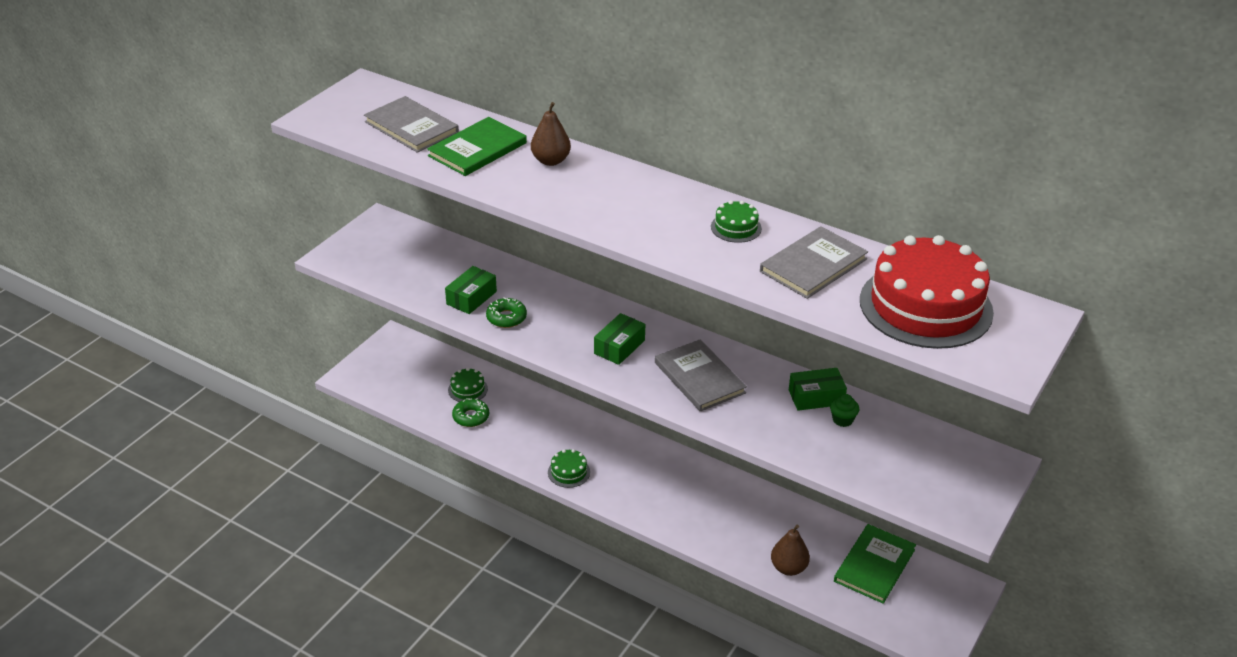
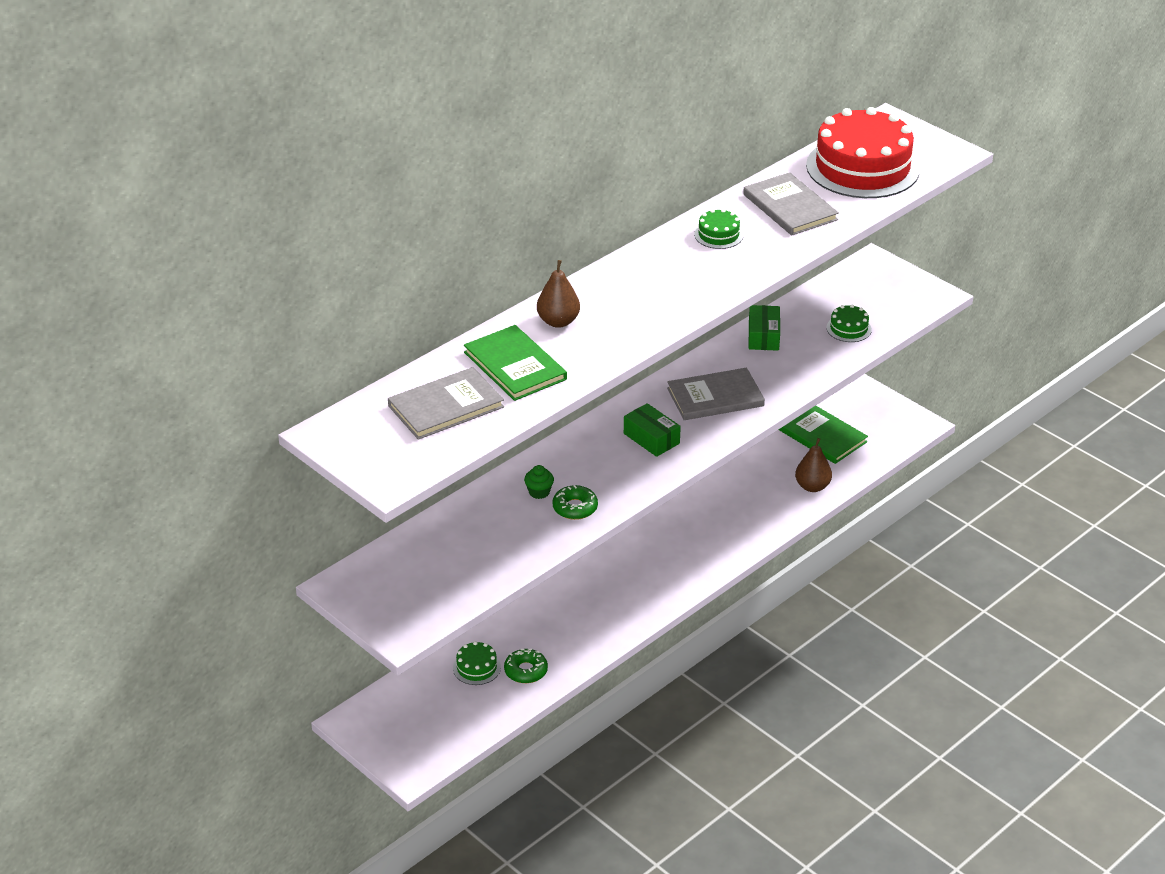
camera: 75 degrees left, 0 degrees up
(471, 298) = (529, 529): green box -> none
(569, 472) = (640, 607): green cake -> green cake (849, 328)
(842, 420) = (798, 329): green cupcake -> green cupcake (539, 492)

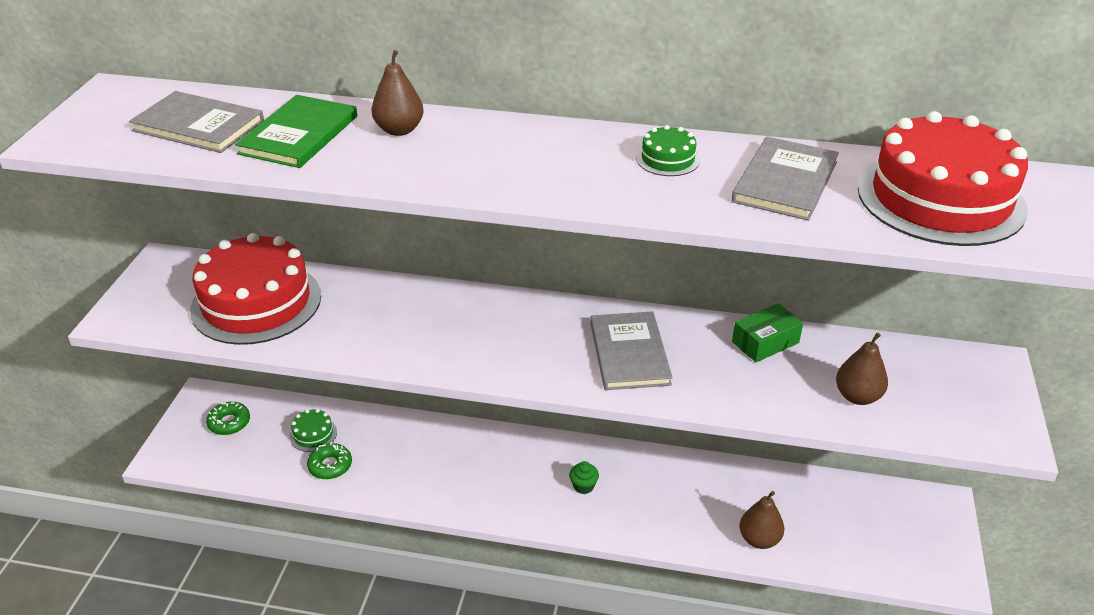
camera: 55 degrees right, 0 degrees up
(462, 550) = (256, 302): none -> red cake
(539, 492) = (375, 309): green cupcake -> green cupcake (583, 486)
(575, 508) = (370, 339): green donut -> green donut (229, 423)
(651, 438) = (520, 341): green box -> none
(715, 397) = (629, 353): grey book -> grey book turned 45 degrees clockwise
(822, 435) = (841, 509): green book -> none
(849, 328) = (857, 396): green cake -> brown pear

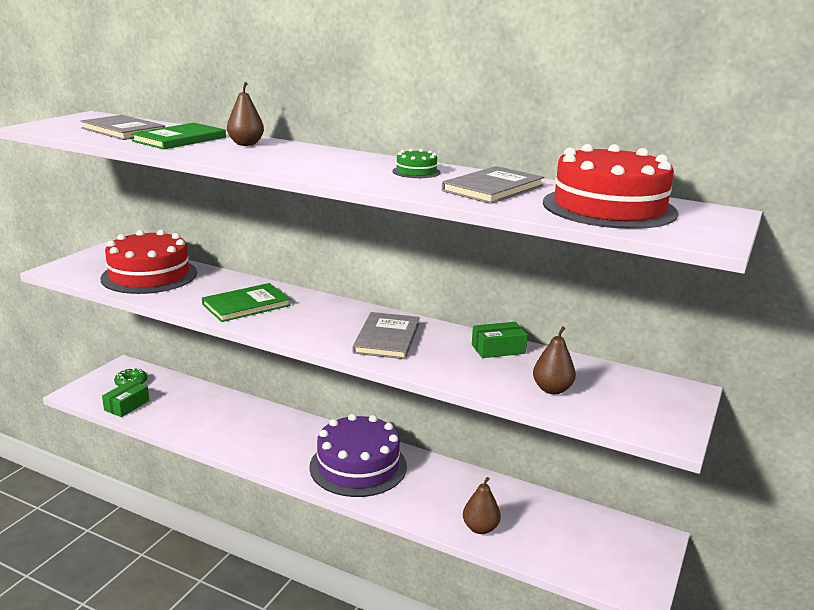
camera: 15 degrees right, 15 degrees down
(246, 462) = (127, 405): none -> green box
(313, 434) = (182, 399): green cake -> none
(330, 466) = (182, 418): green donut -> none
(422, 332) = (246, 305): none -> green book
(583, 486) = (358, 466): green cupcake -> purple cake

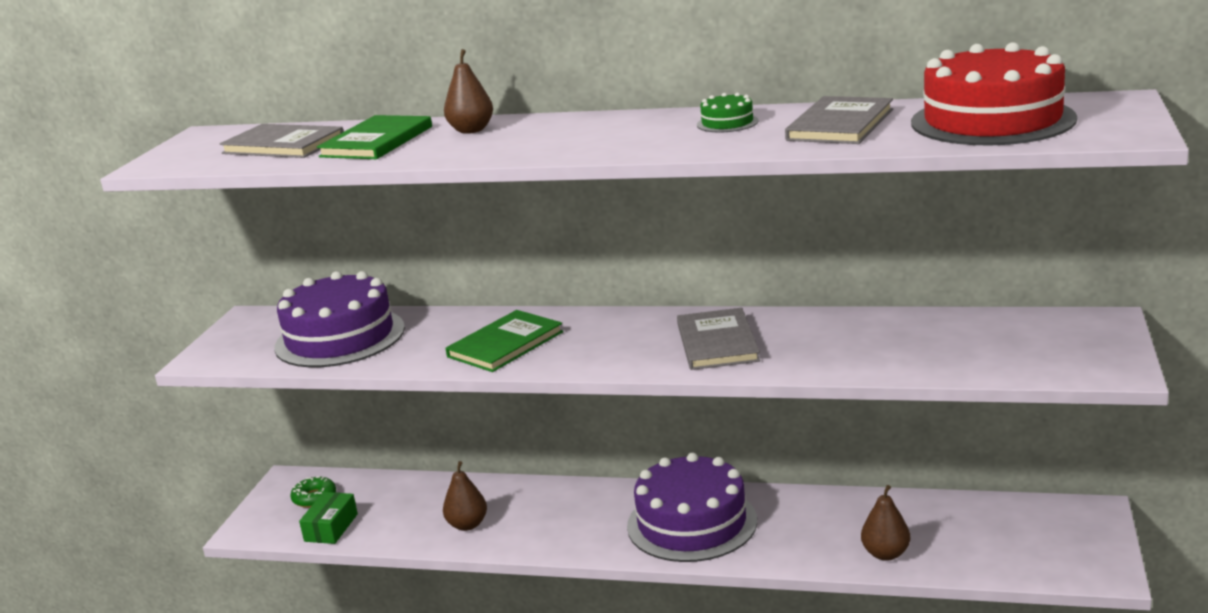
camera: 10 degrees left, 0 degrees up
(149, 275) = (340, 337): red cake -> purple cake
(498, 349) = (860, 324): green box -> none
(552, 389) = (955, 354): brown pear -> brown pear (467, 525)

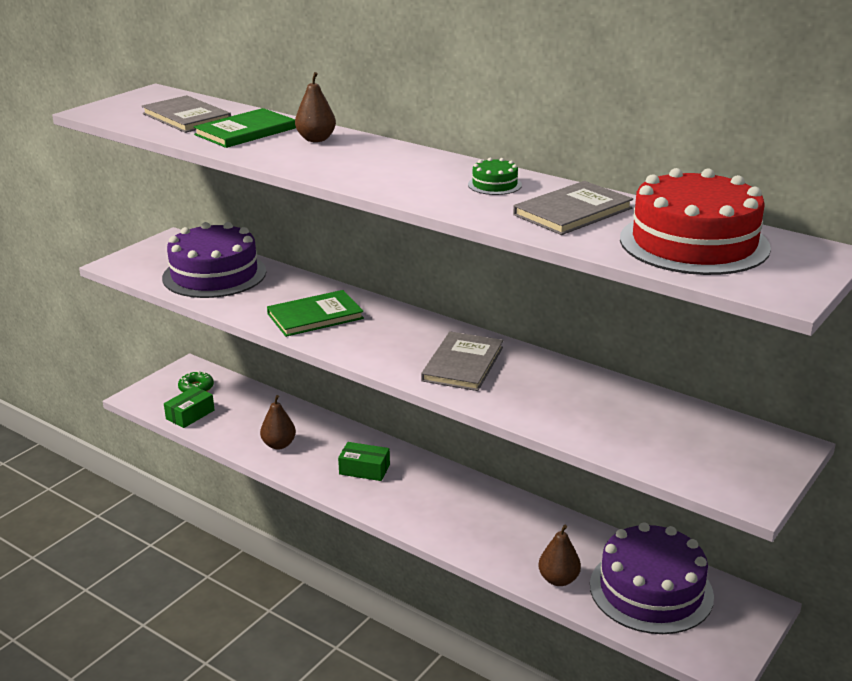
camera: 20 degrees right, 5 degrees up
(588, 518) = (364, 469): none -> green box
(692, 523) = (434, 500): purple cake -> purple cake (651, 590)

